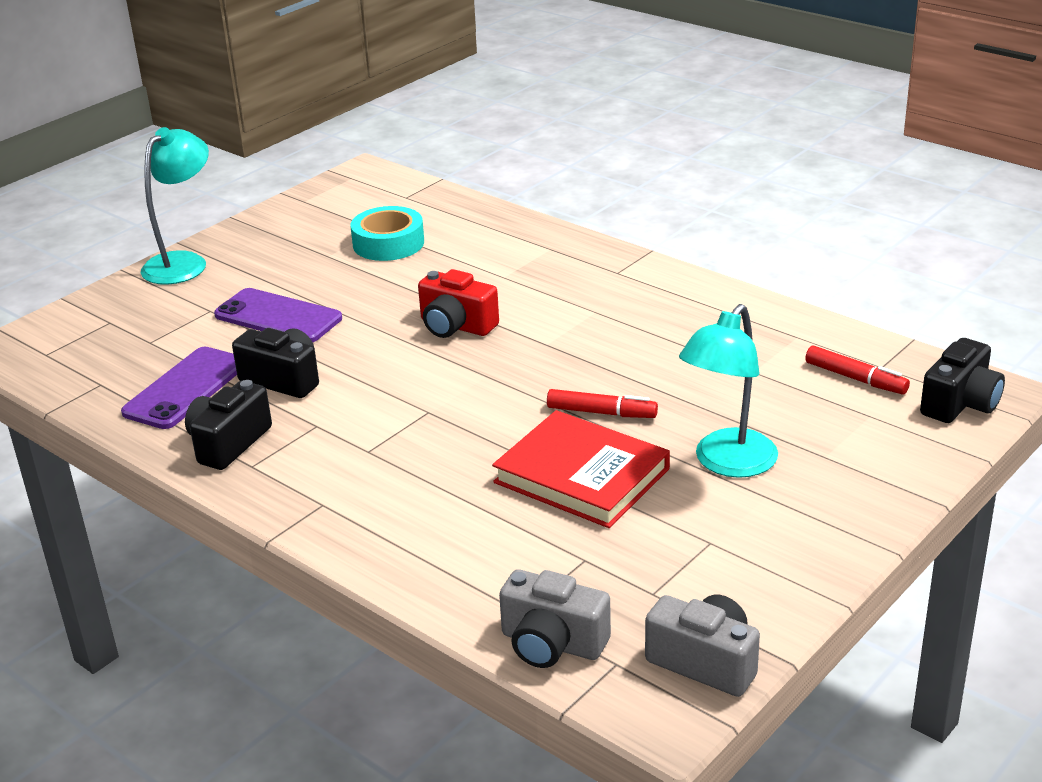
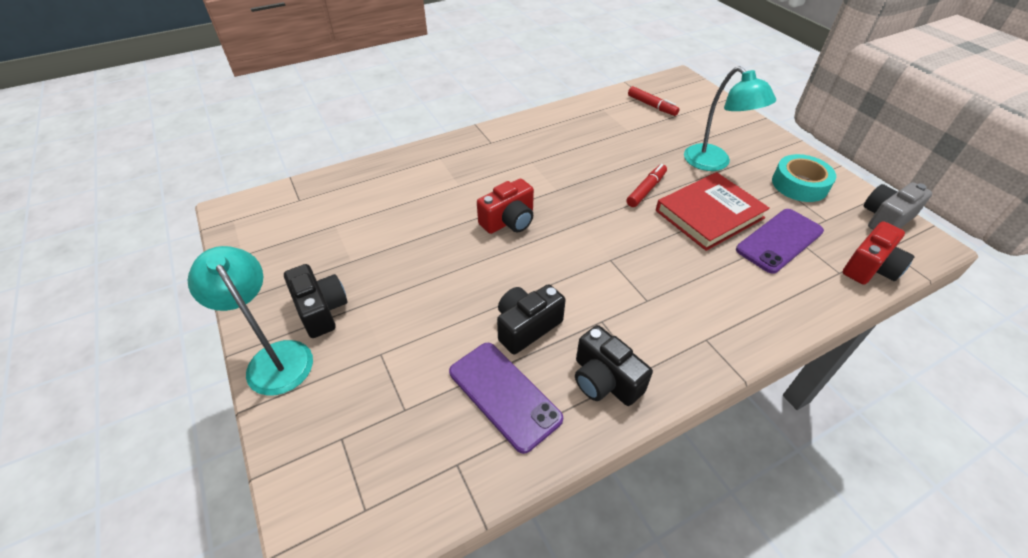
camera: 70 degrees left, 15 degrees up
(278, 317) = (426, 310): purple phone -> purple phone (779, 240)
(388, 243) = (363, 225): turquoise tape -> turquoise tape (799, 184)
(552, 643) = (870, 268): grey camera -> red camera
(855, 378) = (651, 106): red marker -> red marker turned 75 degrees clockwise
(960, 403) = (686, 88): black camera -> black camera (321, 310)

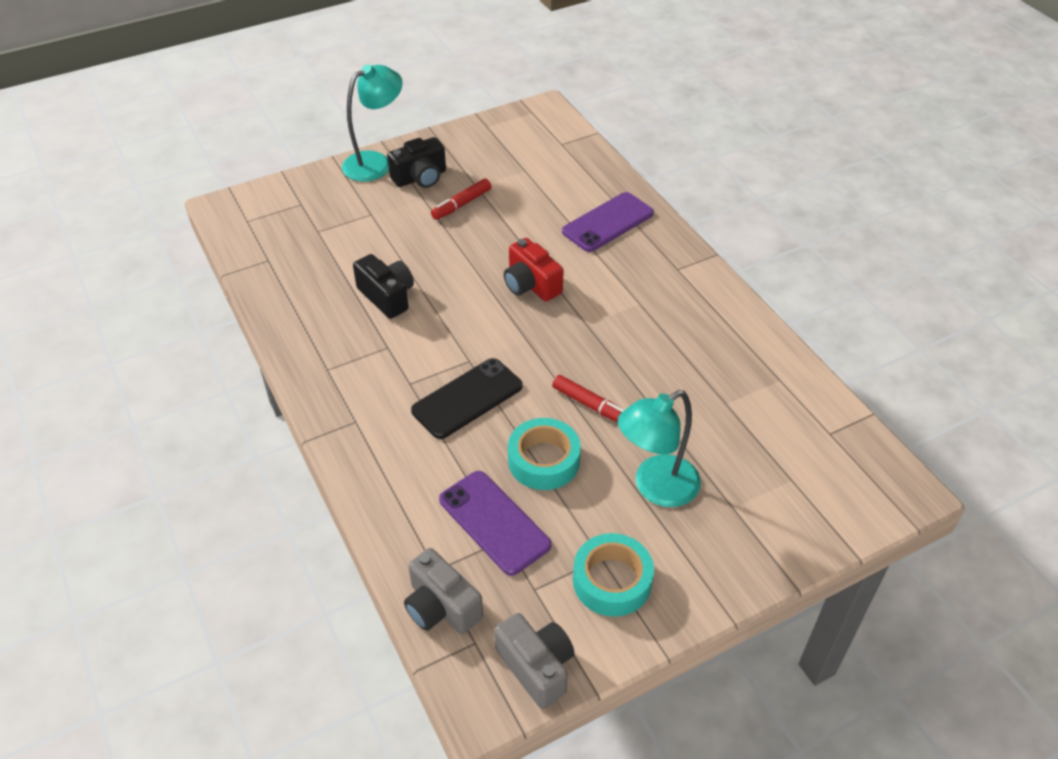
camera: 90 degrees right, 0 degrees up
(504, 395) = (320, 283): purple phone -> purple phone (608, 222)
(605, 380) = (322, 343): black camera -> none
(651, 106) = (802, 438): red marker -> red marker (462, 204)
(656, 259) = (467, 398): none -> black phone
(709, 214) = (544, 460): red book -> turquoise tape
(870, 268) = (441, 607): red camera -> grey camera

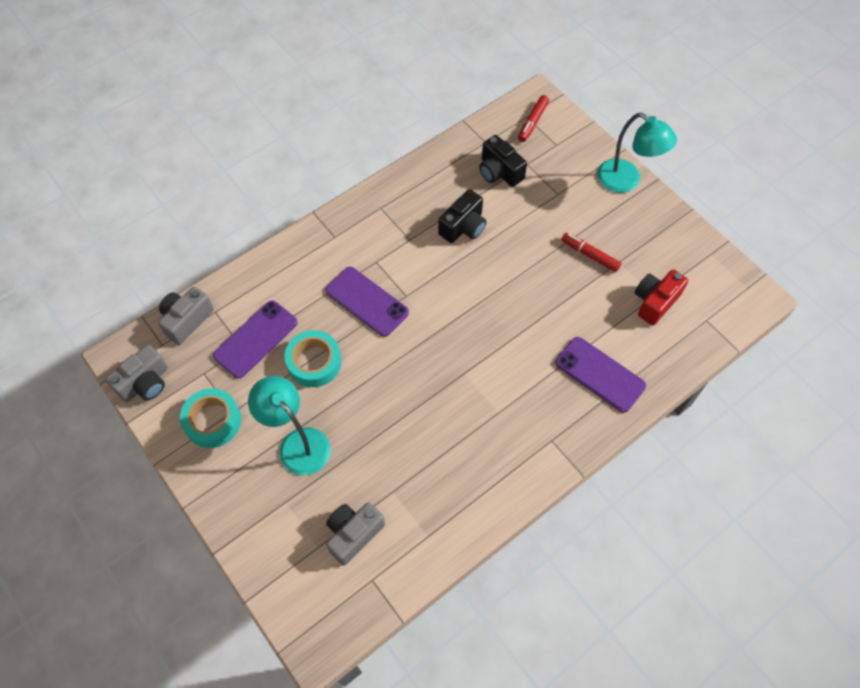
camera: 80 degrees right, 15 degrees up
(420, 177) = (616, 217): black camera -> black camera (499, 172)
(467, 398) = (367, 301): black phone -> purple phone
(531, 285) = (501, 324): red camera -> red camera (655, 302)
(590, 405) = (374, 387): red marker -> red marker (533, 122)
(776, 444) = (353, 534): none -> grey camera

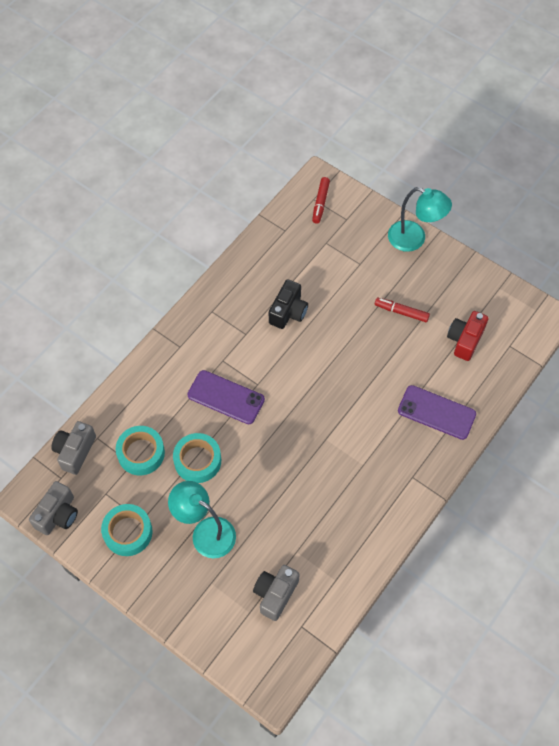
camera: 15 degrees left, 0 degrees up
(256, 339) = (141, 453): purple phone -> turquoise tape
(499, 172) = (304, 255): black camera -> none

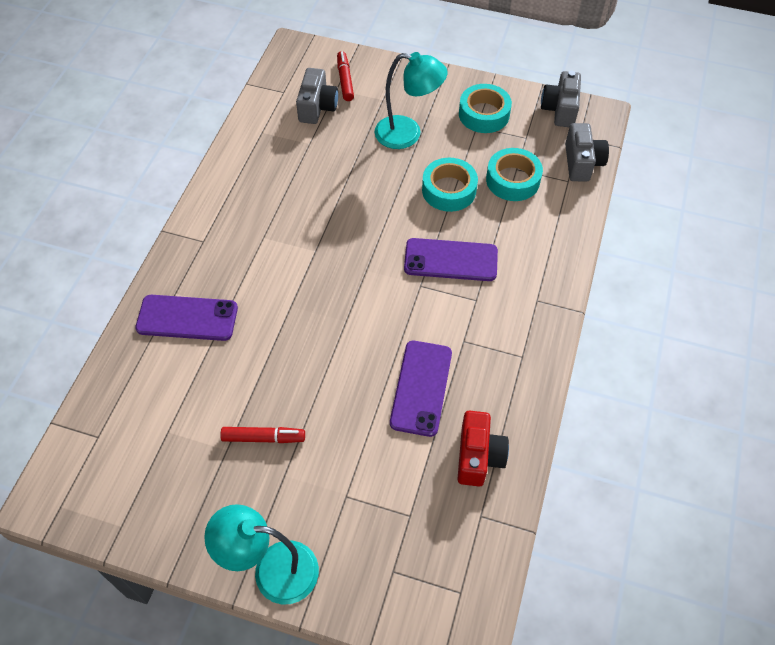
camera: 160 degrees right, 5 degrees down
(288, 312) = (421, 388): black camera -> purple phone
(320, 203) = (446, 589): red marker -> red marker (345, 80)
(465, 340) = (164, 424): red camera -> red camera (478, 456)

